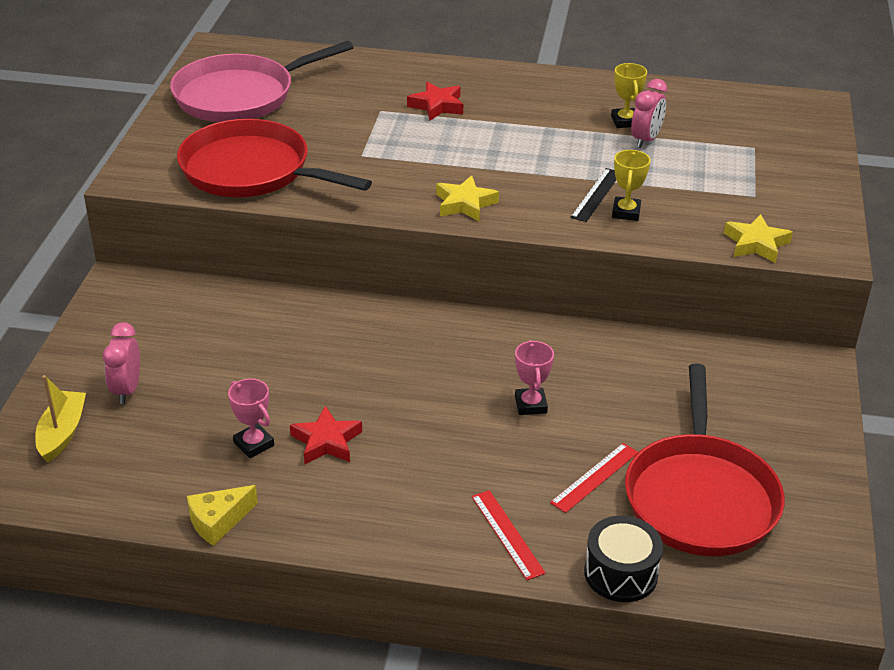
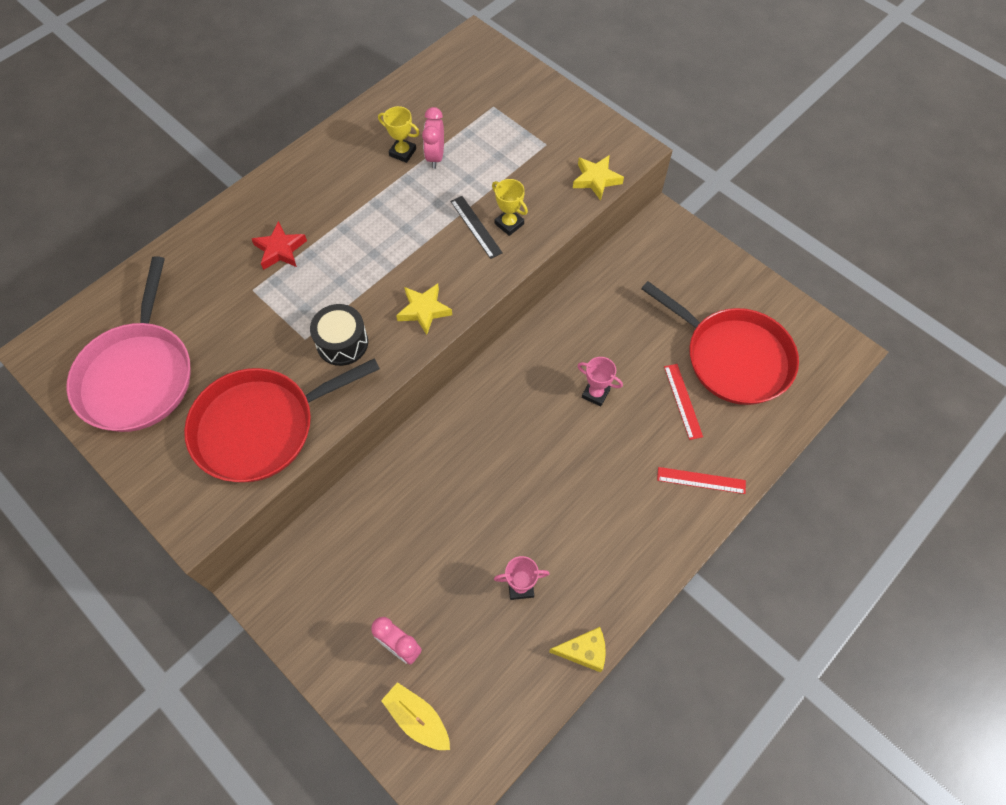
camera: 55 degrees left, 25 degrees up
(218, 521) = (584, 651): yellow cheese -> yellow cheese turned 90 degrees counterclockwise
(326, 441) = (549, 537): red star -> none
(621, 573) = (768, 440): black drum -> black drum (342, 343)
(645, 140) = (435, 157): pink clock -> pink clock turned 150 degrees counterclockwise

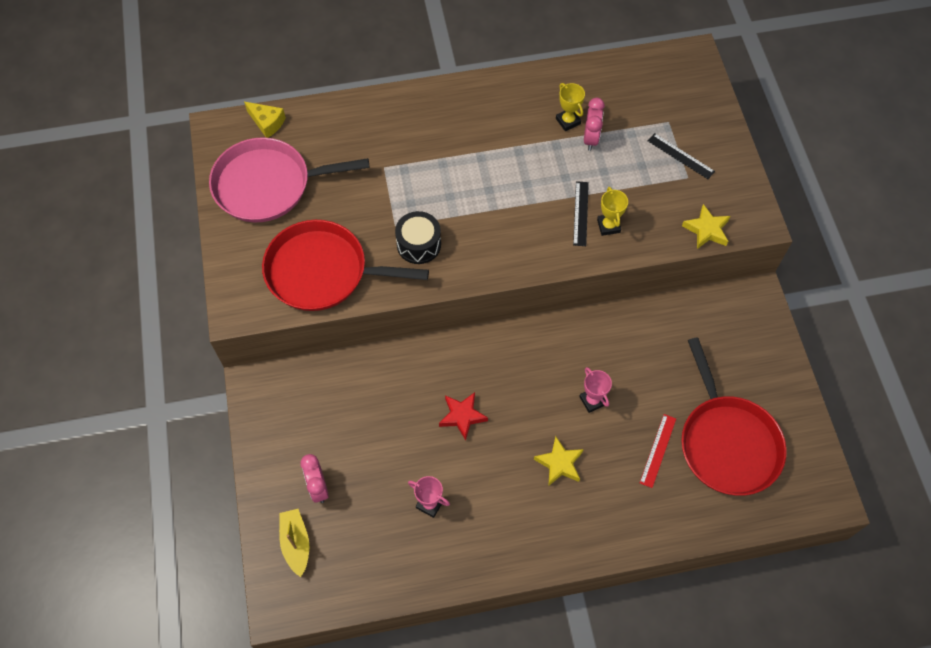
camera: 35 degrees right, 0 degrees up
(138, 376) = (267, 185): pink pan -> pink pan turned 45 degrees clockwise
(280, 250) = (424, 148): red star -> red star (462, 416)
(424, 310) = (494, 255): yellow star -> yellow star (559, 463)
(435, 157) = (591, 139): pink clock -> pink clock turned 150 degrees clockwise
(526, 129) = (680, 156): none -> black ruler
(584, 651) = (441, 579): yellow cheese -> yellow cheese (267, 123)
(701, 480) = (624, 519): red ruler -> none

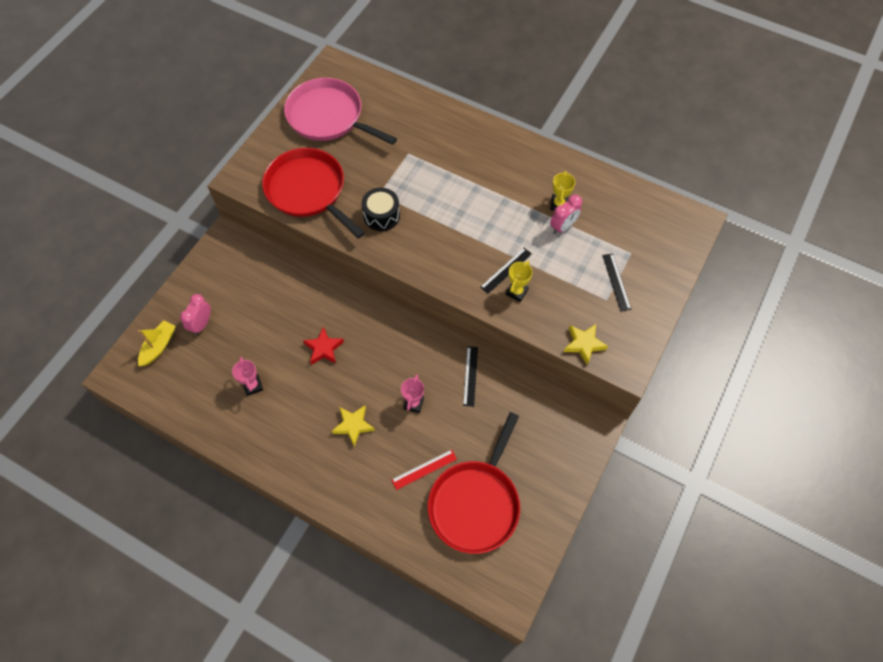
camera: 40 degrees right, 0 degrees up
(267, 123) = (365, 79): yellow cheese -> none
(617, 337) = (470, 376): none -> black ruler

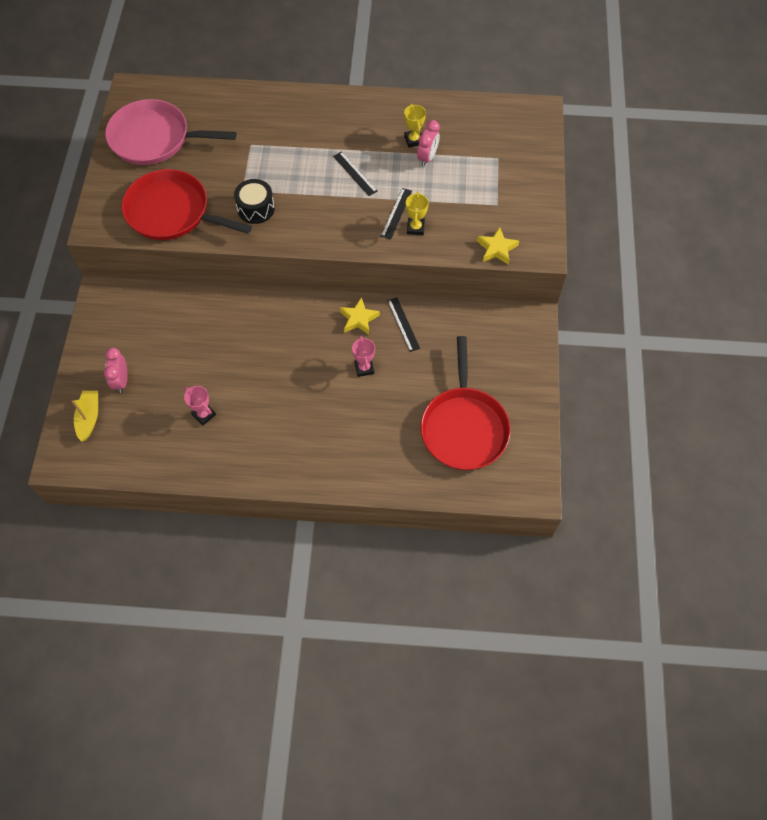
camera: 25 degrees left, 0 degrees up
(324, 348) = (254, 355): red star -> none
(353, 425) = (319, 409): yellow star -> yellow star (359, 319)
(424, 469) = (403, 419): red ruler -> none
(616, 282) = (497, 187): black ruler -> black ruler (355, 173)

